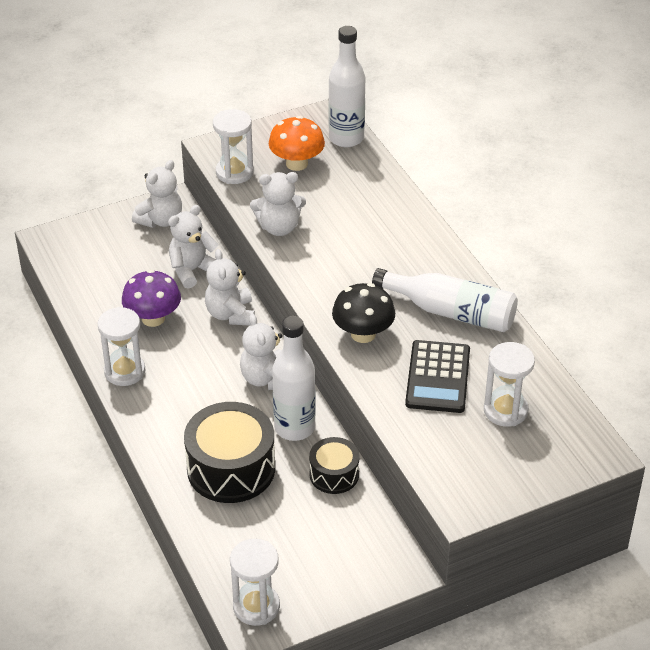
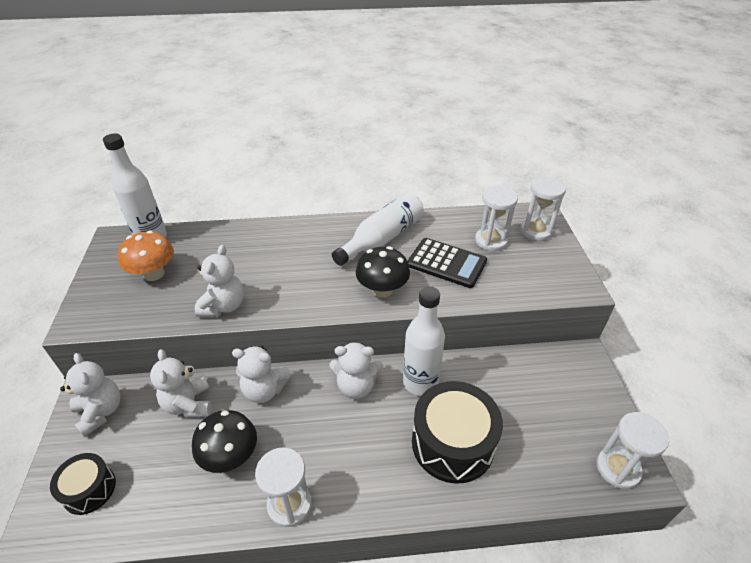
camera: 70 degrees left, 0 degrees up
(153, 318) = (230, 456): purple mushroom -> black mushroom
(234, 172) = (126, 317): white hourglass -> white hourglass (536, 231)
(334, 474) = (479, 371): black drum -> black drum (89, 489)

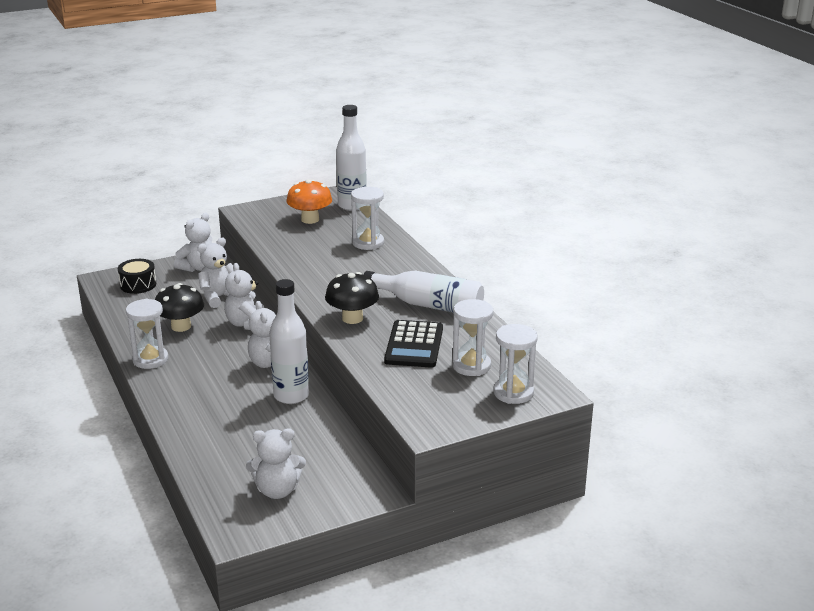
camera: 70 degrees right, 15 degrees down
(223, 306) = (290, 255): white teddy bear -> white teddy bear (277, 490)
(452, 443) = (231, 423): black drum -> none
(618, 468) = (240, 519): white hourglass -> white hourglass (368, 243)

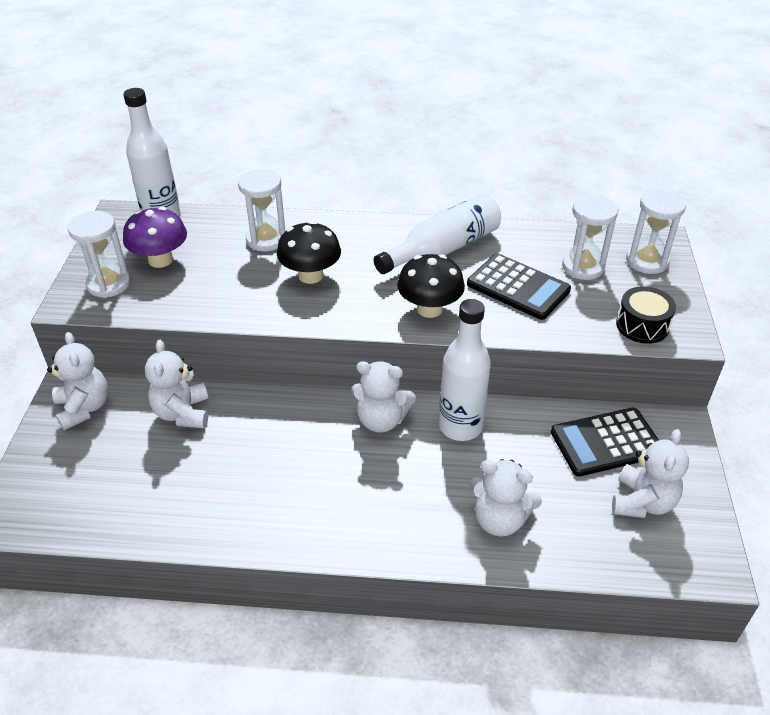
camera: 60 degrees left, 15 degrees up
(138, 285) = (65, 483): black drum -> black drum (642, 325)
(150, 359) = (281, 531): white hourglass -> white hourglass (108, 284)
(181, 326) = (222, 473): black mushroom -> black mushroom (310, 275)
(247, 324) = (271, 410): white teddy bear -> white teddy bear (499, 519)
(310, 219) = (160, 260): orange mushroom -> purple mushroom
(327, 461) = (606, 442): none -> black calculator

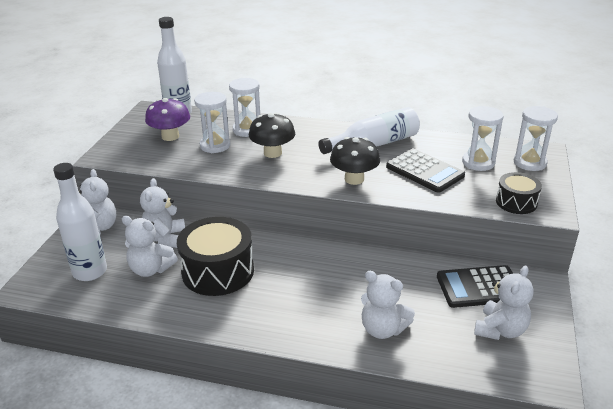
camera: 10 degrees right, 10 degrees down
(108, 284) = (131, 147): white hourglass -> white hourglass (215, 145)
(267, 457) = (218, 271): none -> black drum
(381, 420) = (308, 256): white teddy bear -> white teddy bear (150, 269)
(460, 426) = (367, 266): white bottle -> white bottle (90, 272)

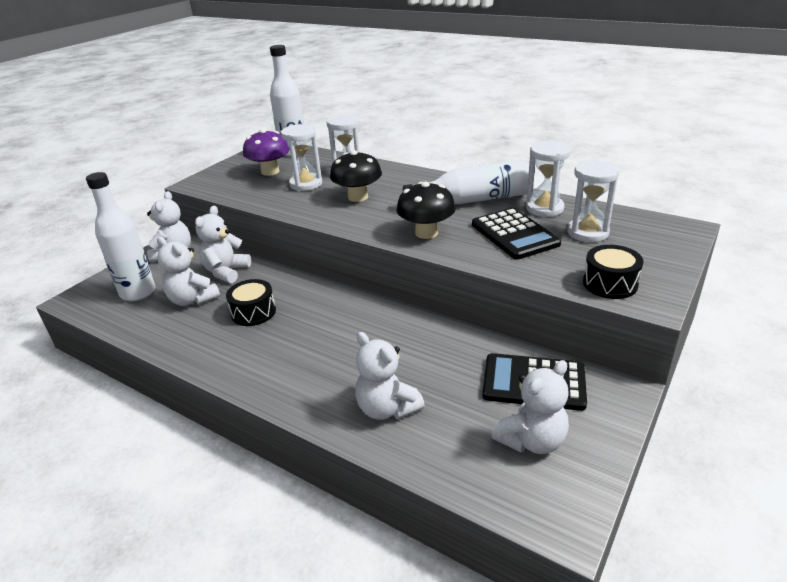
camera: 20 degrees right, 0 degrees up
(218, 271) = (253, 312): black drum -> black drum, size x0.56
(530, 163) = (656, 240): white hourglass -> white hourglass (544, 208)

